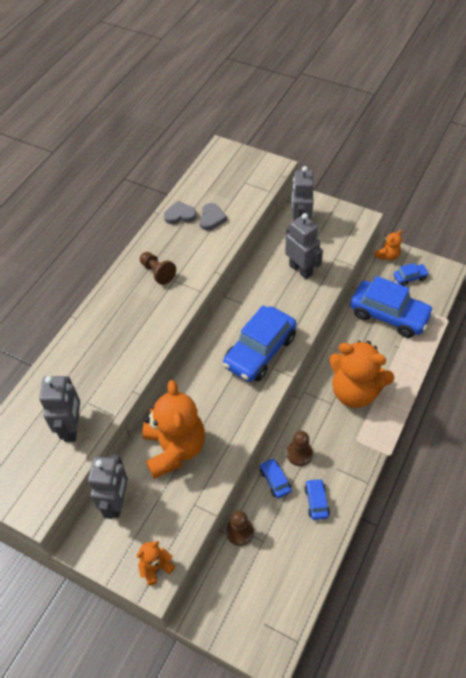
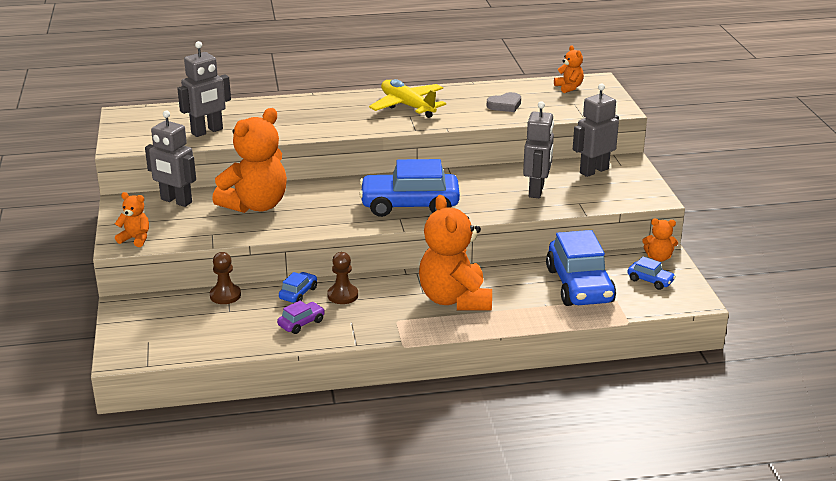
camera: 50 degrees right, 25 degrees down
(117, 502) = (176, 201): grey robot -> grey robot turned 60 degrees clockwise
(157, 272) = (407, 106): brown pawn -> yellow plane
(180, 215) = (486, 92): grey heart -> none
(218, 170) = (569, 87): none -> orange teddy bear
(316, 501) = (301, 323): blue car -> purple car

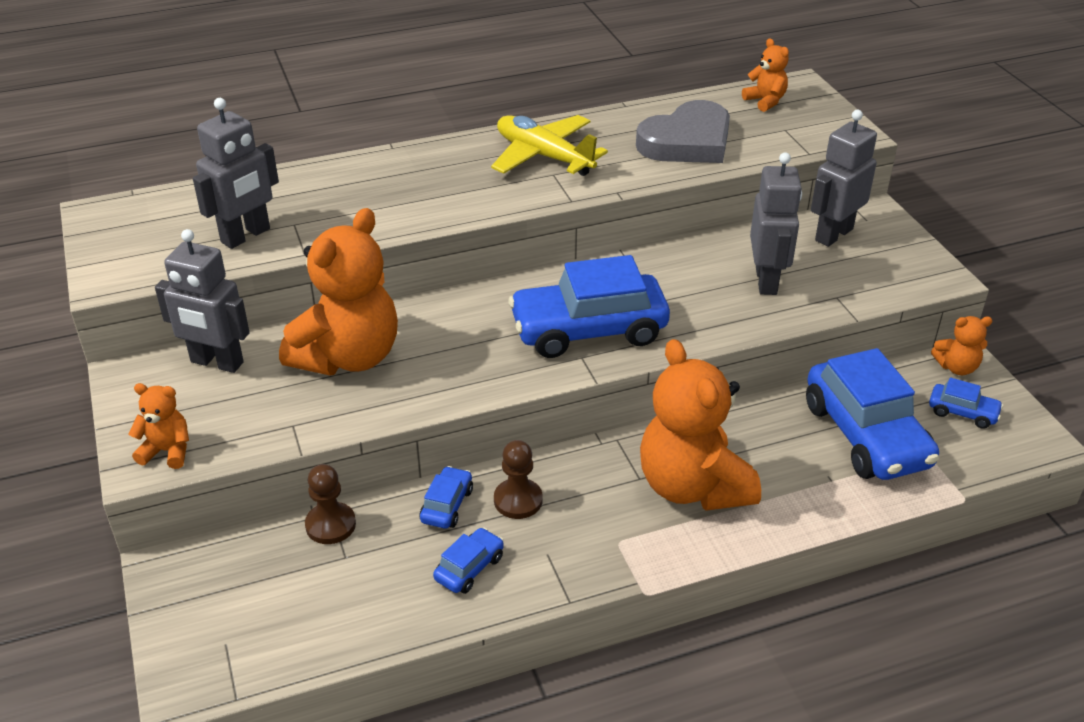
camera: 10 degrees left, 10 degrees up
(301, 323) = (469, 568): purple car -> blue car
(505, 105) = (687, 142): grey heart -> grey heart, size x1.88

